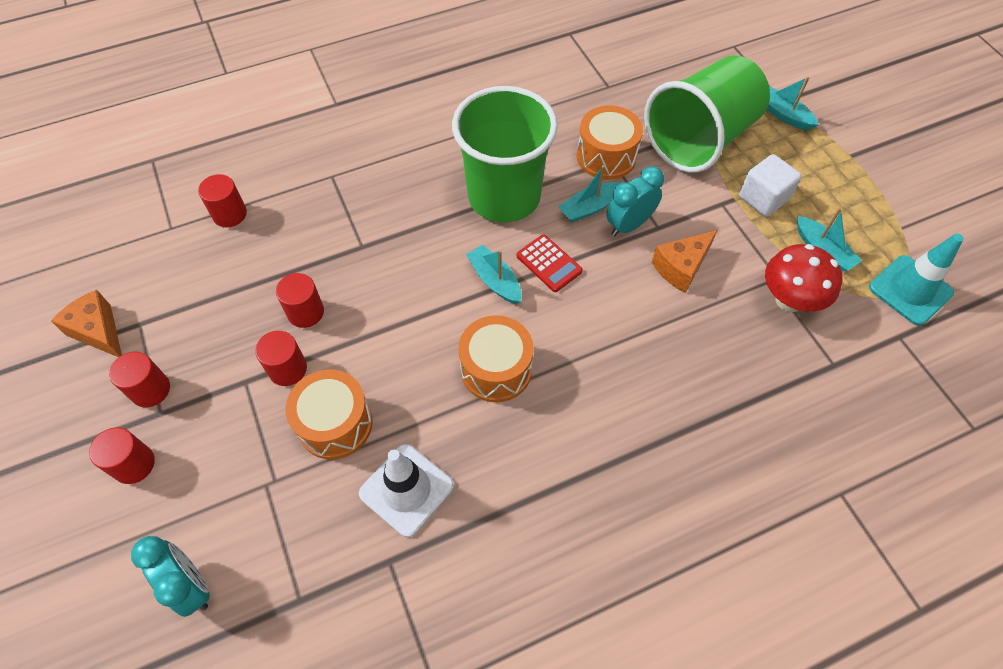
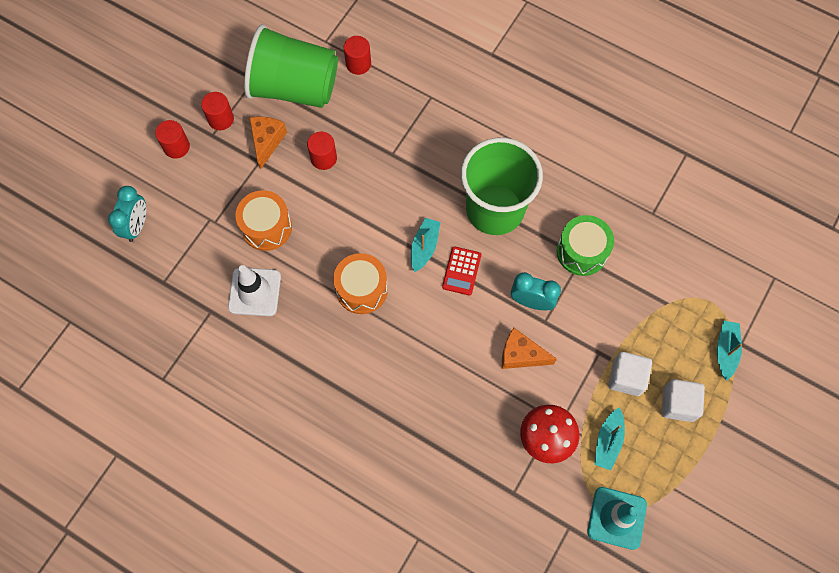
camera: 55 degrees right, 10 degrees up
(98, 331) = (235, 63): orange cheese -> orange cheese (267, 142)
(288, 369) = (281, 177): red cylinder -> none
(589, 208) = (527, 268): turquoise boat -> none
(606, 156) = (582, 252): orange drum -> green drum
(700, 139) = (650, 305): green cup -> green cup (294, 87)
(815, 176) = (678, 404): none -> white cube

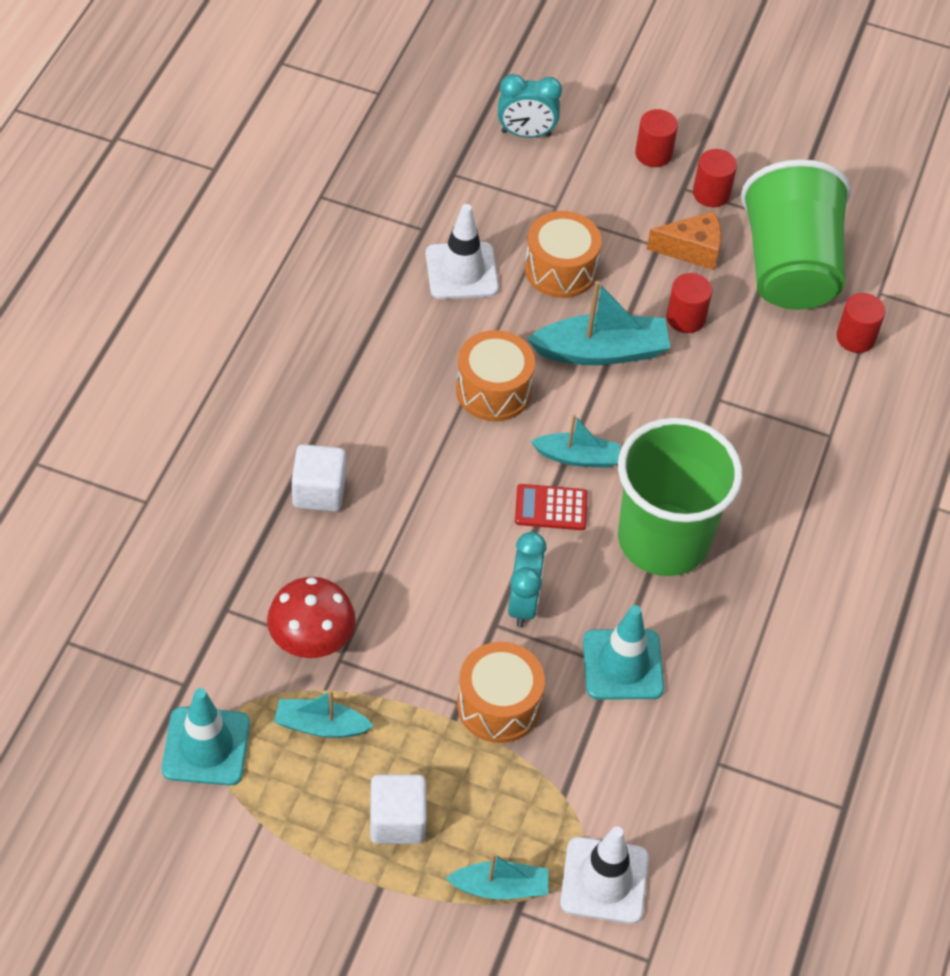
camera: 75 degrees right, 15 degrees down
(341, 215) = (601, 351): none -> turquoise boat
(520, 355) = (435, 598): orange cheese -> none
(582, 252) = (623, 665): green drum -> turquoise traffic cone
(603, 330) = (498, 705): none -> orange drum
(626, 378) = (426, 743): white cube -> white cube (319, 492)
(724, 291) = (604, 880): none -> white traffic cone

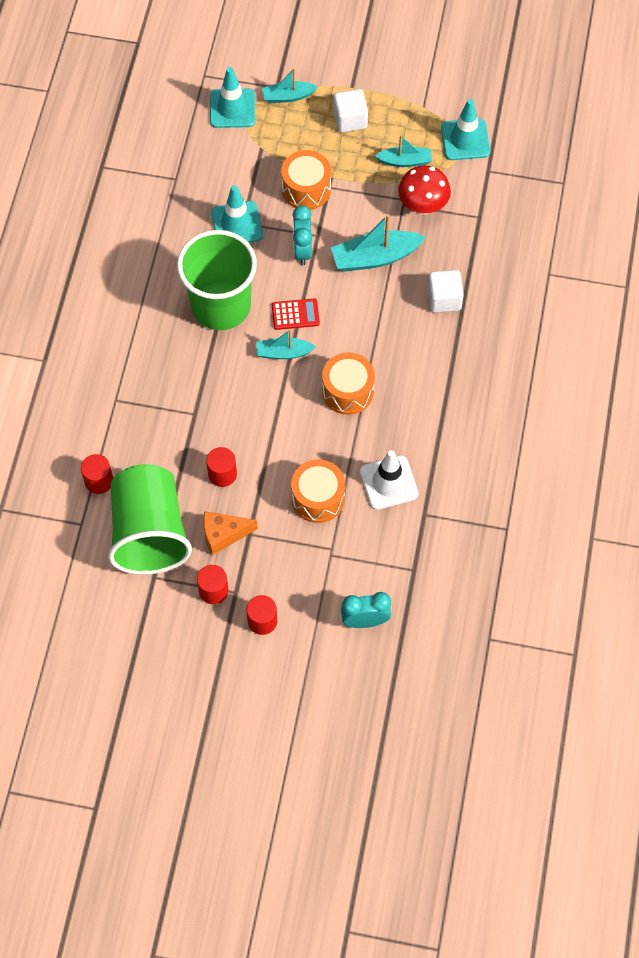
camera: 175 degrees right, 10 degrees up
(601, 351) = (279, 435): turquoise boat -> turquoise boat (375, 257)
(604, 880) = (232, 108): white traffic cone -> turquoise traffic cone

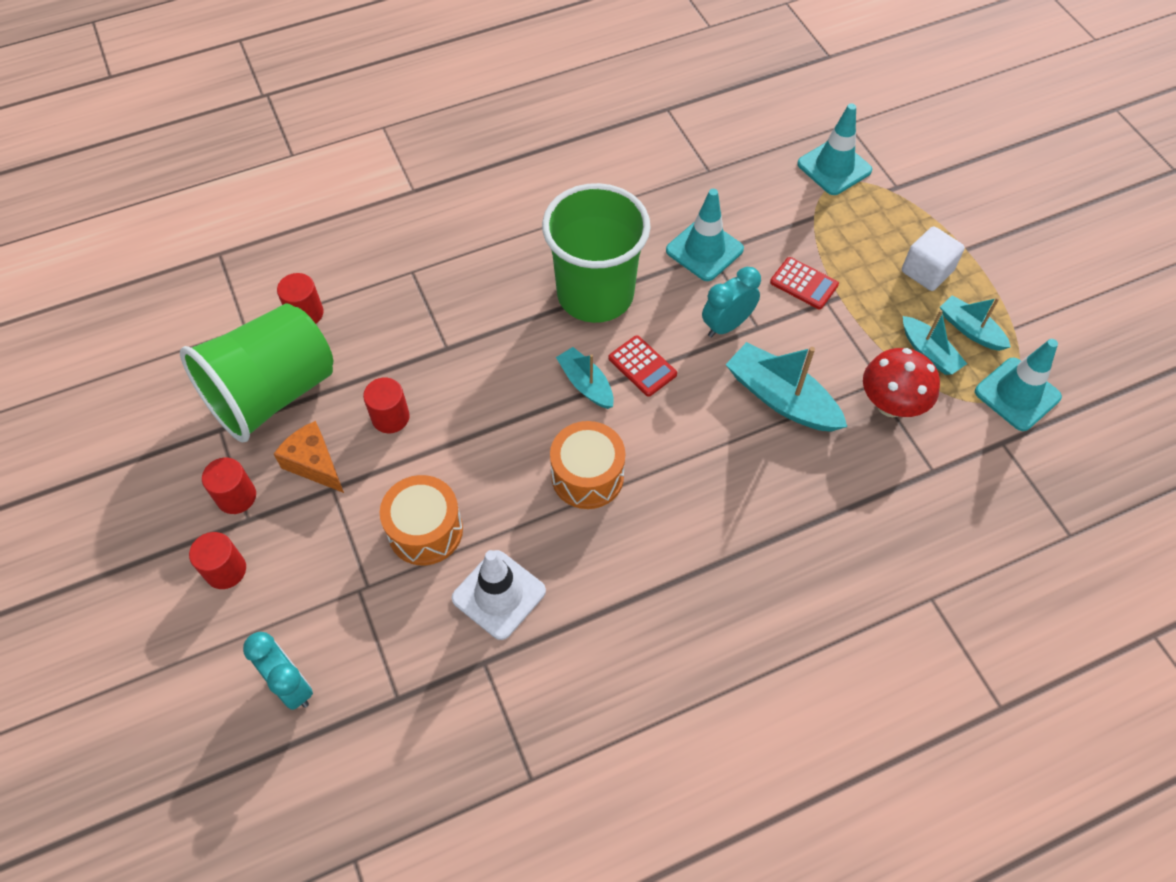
camera: 55 degrees right, 5 degrees down
(288, 96) = (896, 203): turquoise boat -> turquoise boat (970, 329)
(306, 189) = (803, 284): orange drum -> red calculator
(444, 299) = (791, 502): white cube -> none

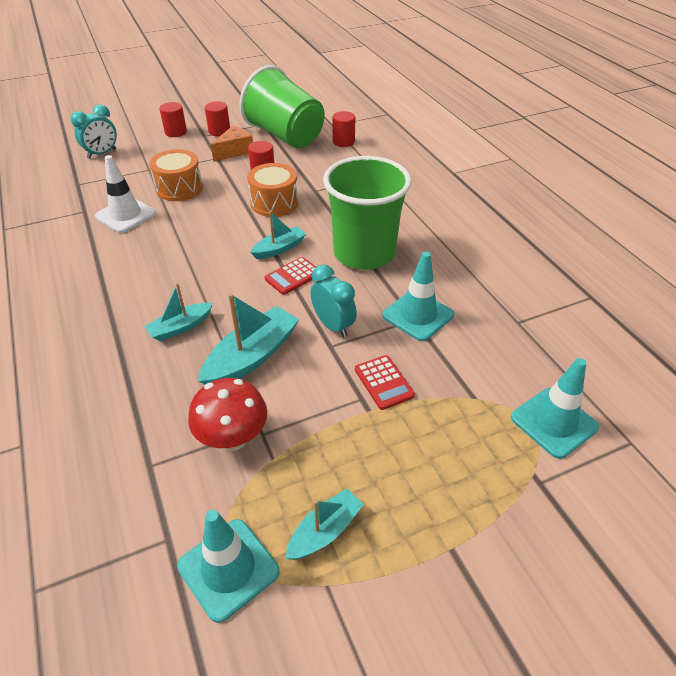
camera: 90 degrees right, 15 degrees down
(587, 476) = (201, 249): orange drum -> orange drum (274, 203)
(803, 284) = (383, 382): red calculator -> red calculator turned 60 degrees counterclockwise
(926, 271) = (410, 496): white cube -> none
(929, 352) = (294, 482): turquoise boat -> turquoise boat (180, 327)

